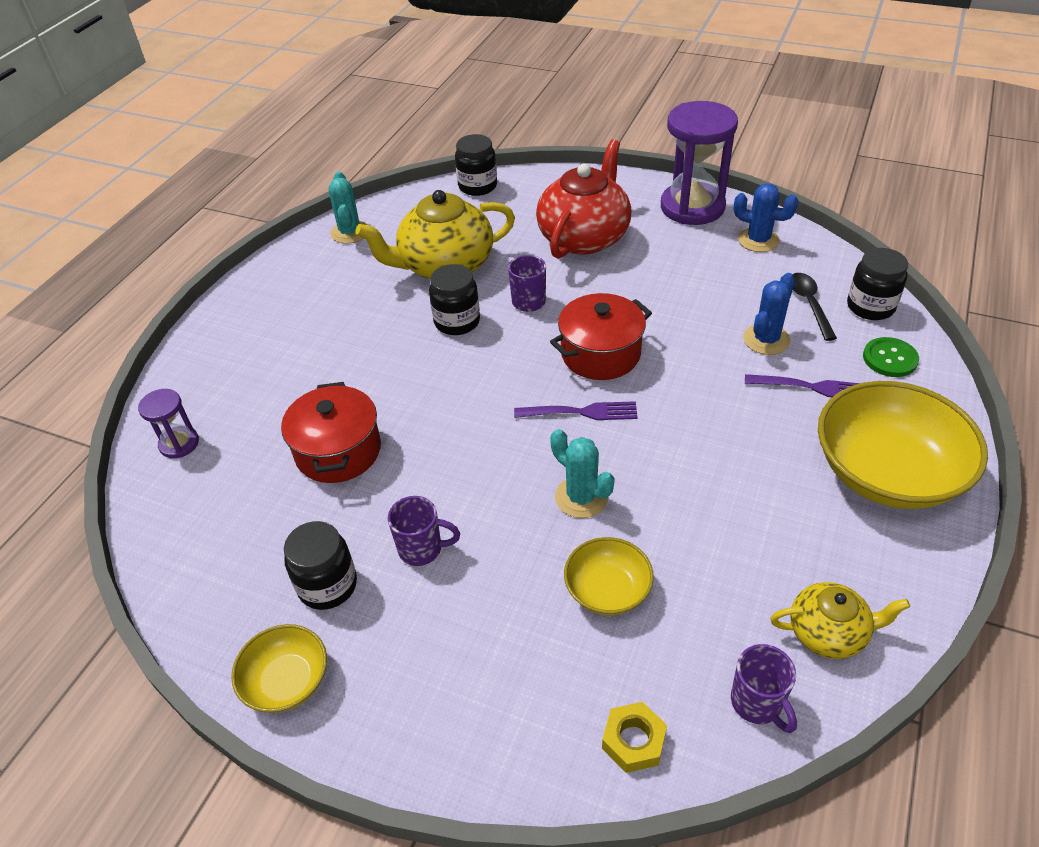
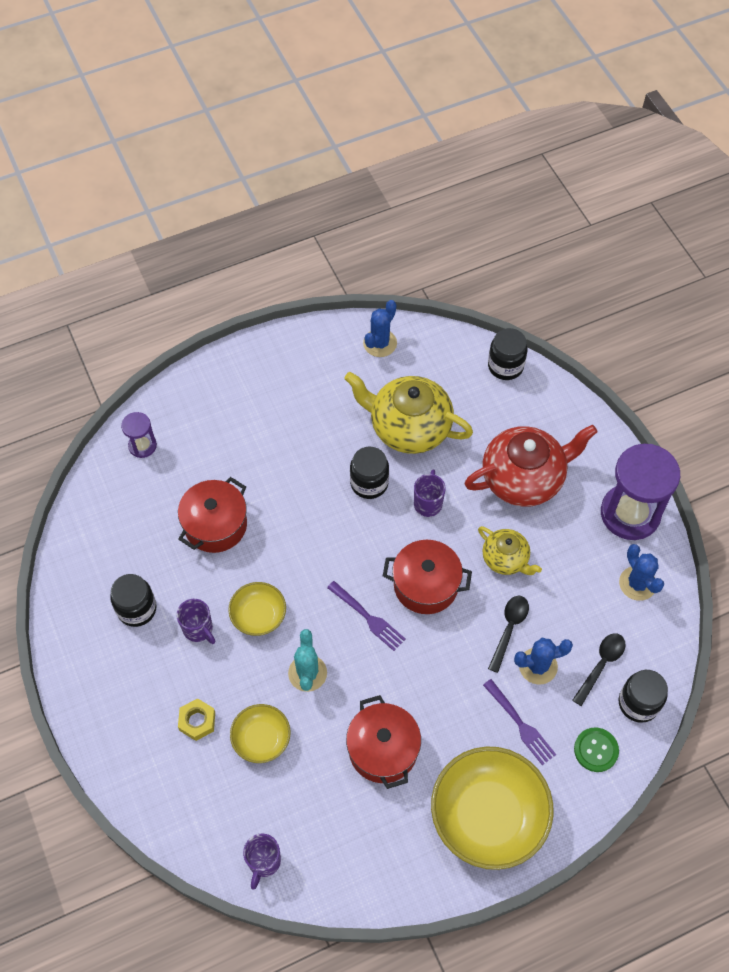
camera: 40 degrees right, 15 degrees up
(287, 681) = (75, 646): yellow bowl -> yellow bowl (258, 615)
(350, 232) = (380, 343): turquoise cactus -> blue cactus
(633, 741) = (190, 823): yellow nut -> yellow nut (197, 721)
(709, 333) = (509, 629): none -> black spoon
(731, 499) = (383, 749): none -> red pot
(828, 633) = (339, 865): yellow teapot -> yellow teapot (505, 559)

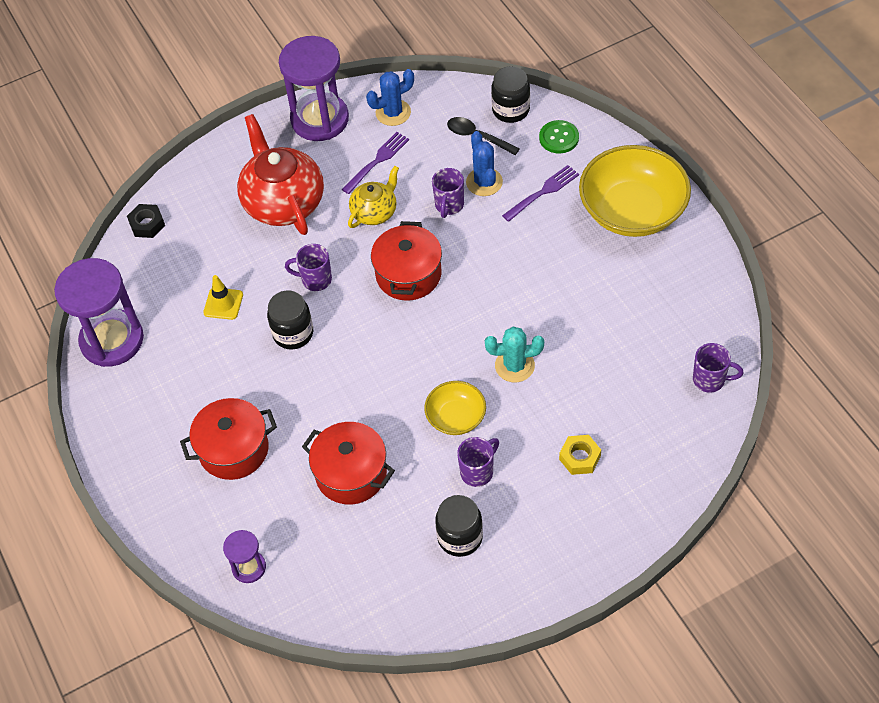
camera: 90 degrees left, 5 degrees down
(261, 739) = (589, 397): yellow bowl -> none
(367, 617) = (448, 320): purple fork -> purple fork (377, 162)
(380, 343) = (112, 340): blue cactus -> purple hourglass
(383, 749) = (584, 295): red pot -> red pot (234, 449)
(409, 427) = (223, 304): yellow teapot -> yellow traffic cone
(505, 366) = (147, 224): black jar -> black nut
(509, 629) = (449, 205): black spoon -> purple mug

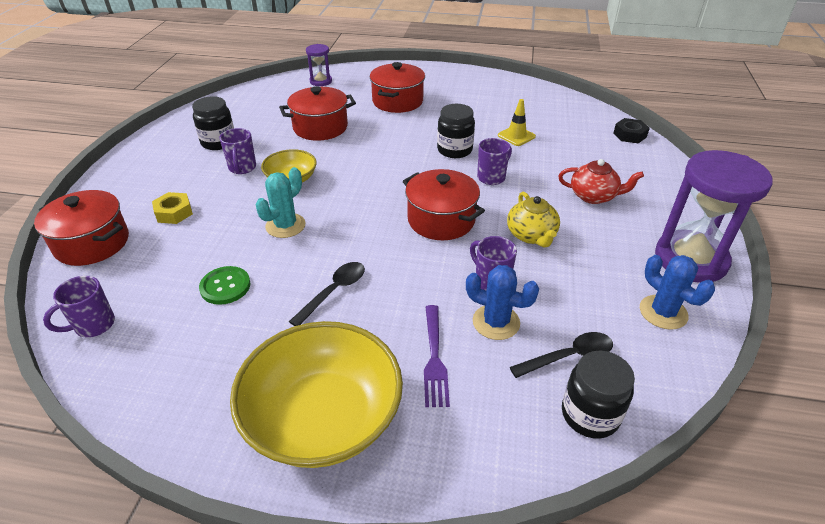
camera: 125 degrees right, 15 degrees down
(112, 340) = (534, 94): purple hourglass -> none
(283, 202) = (593, 196): red teapot -> red teapot, size x0.55
(377, 162) = (596, 266): purple fork -> none
(393, 113) = (663, 312): blue cactus -> blue cactus turned 45 degrees counterclockwise
(545, 279) = (334, 292): none -> black spoon
(559, 138) = (500, 430): green button -> green button (225, 286)
(664, 473) = (92, 243): none -> red pot

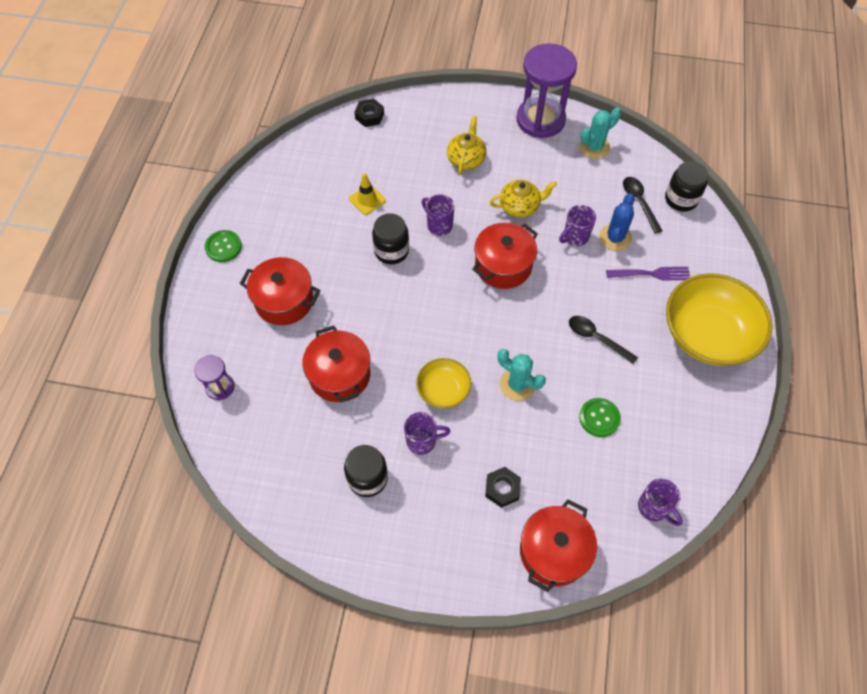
camera: 90 degrees left, 20 degrees up
(174, 212) = (502, 489): yellow nut -> black nut
(451, 75) = (223, 247): none -> green button
(593, 196) = (466, 159): red teapot -> yellow teapot
(663, 312) = (594, 147): blue cactus -> turquoise cactus

